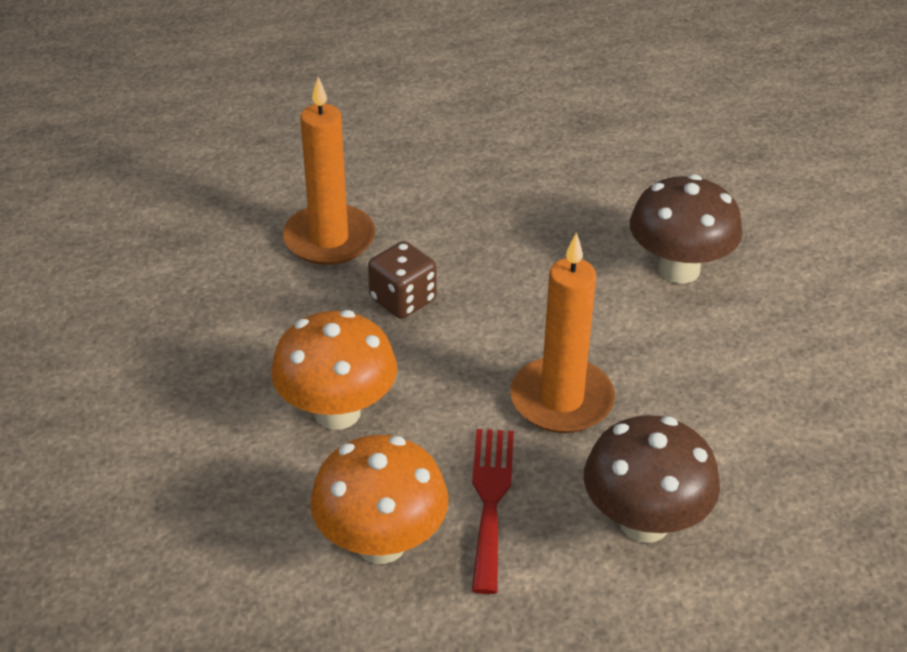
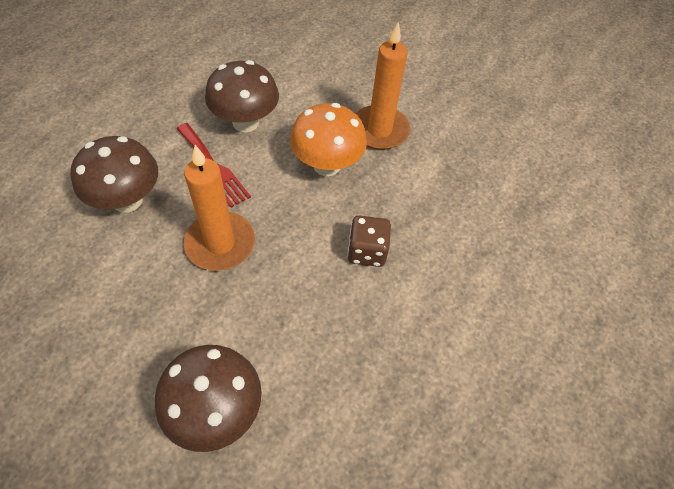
camera: 135 degrees right, 15 degrees up
(329, 239) = (455, 266): orange candle -> orange candle (379, 130)
(381, 543) = (245, 122): orange mushroom -> brown mushroom

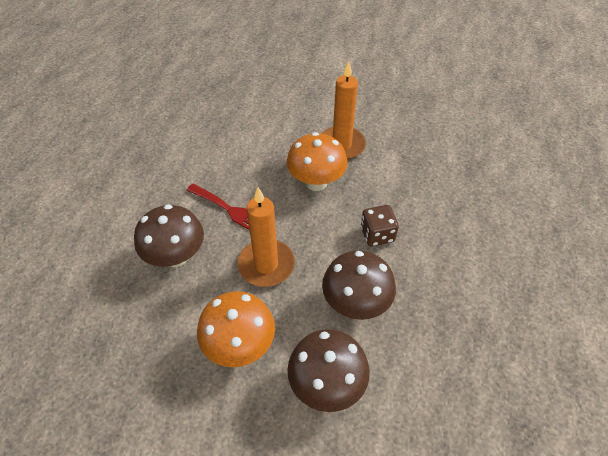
camera: 15 degrees left, 5 degrees down
(143, 327) = (240, 345): none -> orange mushroom
(245, 122) = (238, 169): brown mushroom -> brown mushroom (355, 303)

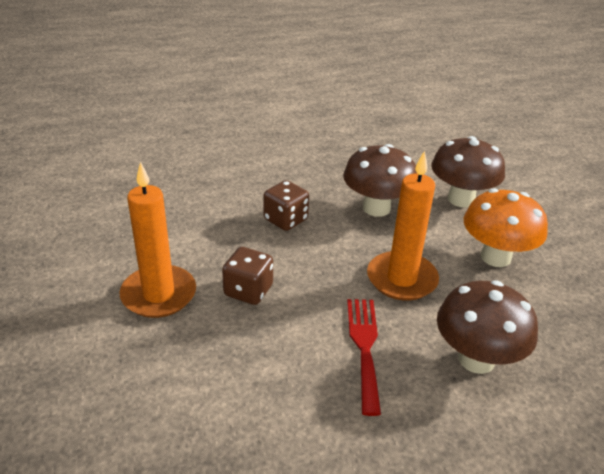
camera: 125 degrees left, 15 degrees down
(316, 182) = (248, 291): orange mushroom -> brown dice

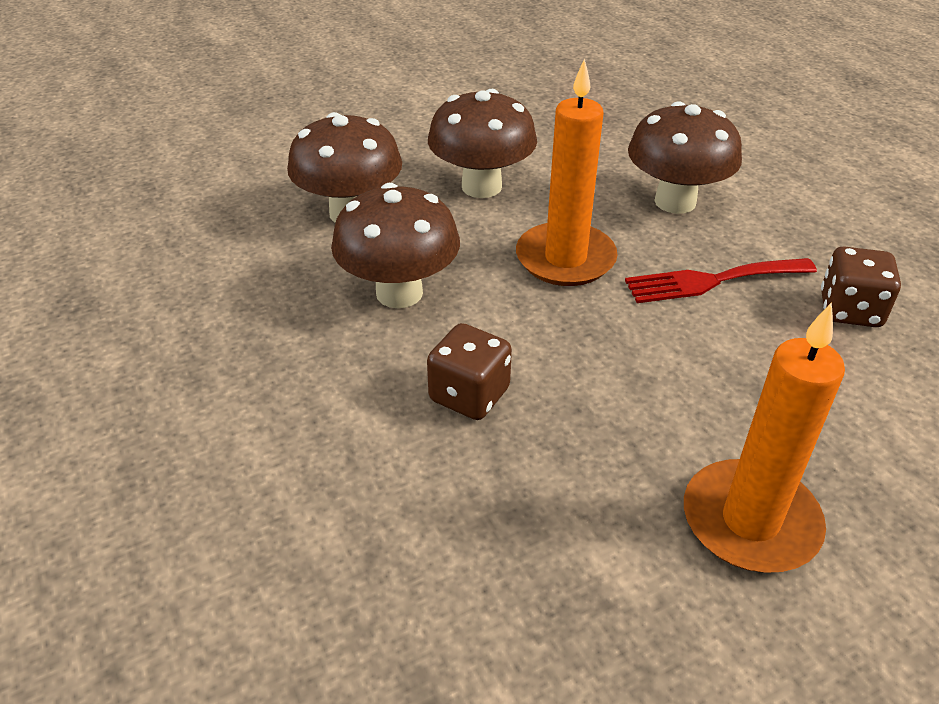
camera: 100 degrees left, 5 degrees up
(248, 291) = (674, 407): brown dice -> brown dice (850, 310)
(495, 257) = (481, 187): orange mushroom -> brown mushroom

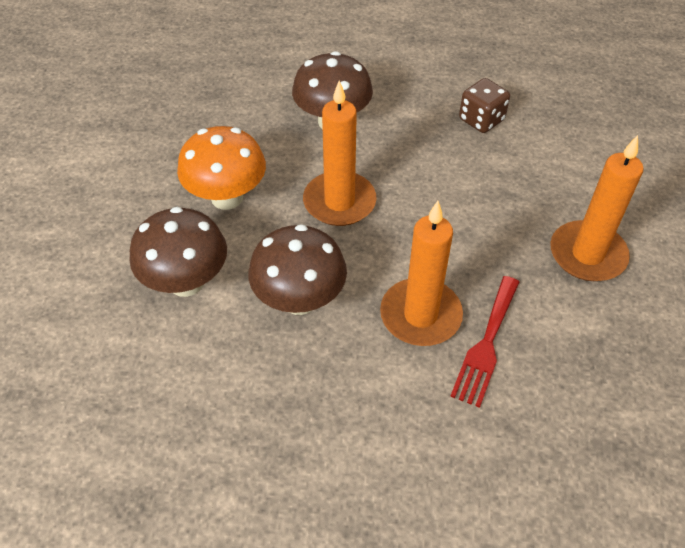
camera: 55 degrees left, 10 degrees up
(469, 395) = (420, 315): brown dice -> orange candle
(481, 187) = (227, 197): brown mushroom -> orange mushroom
(712, 281) = (414, 154): red fork -> red fork (486, 344)

